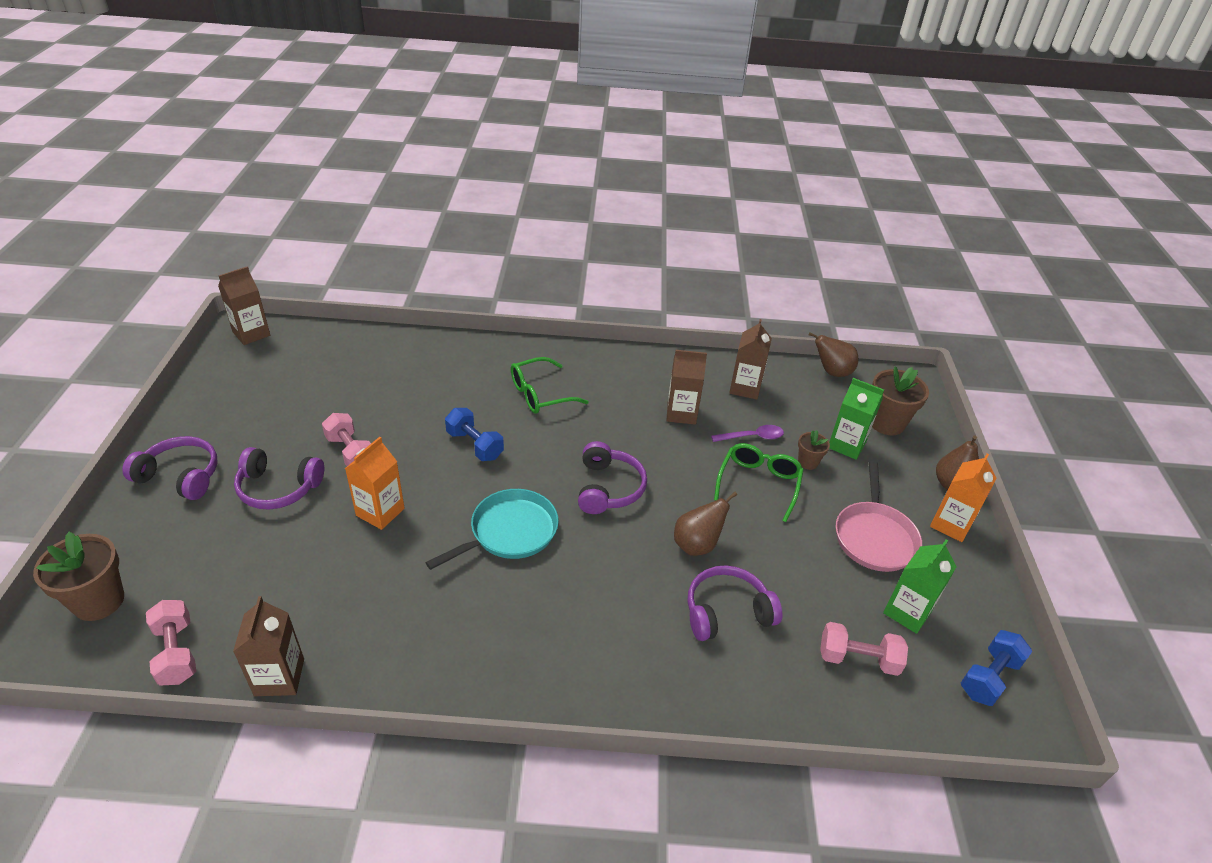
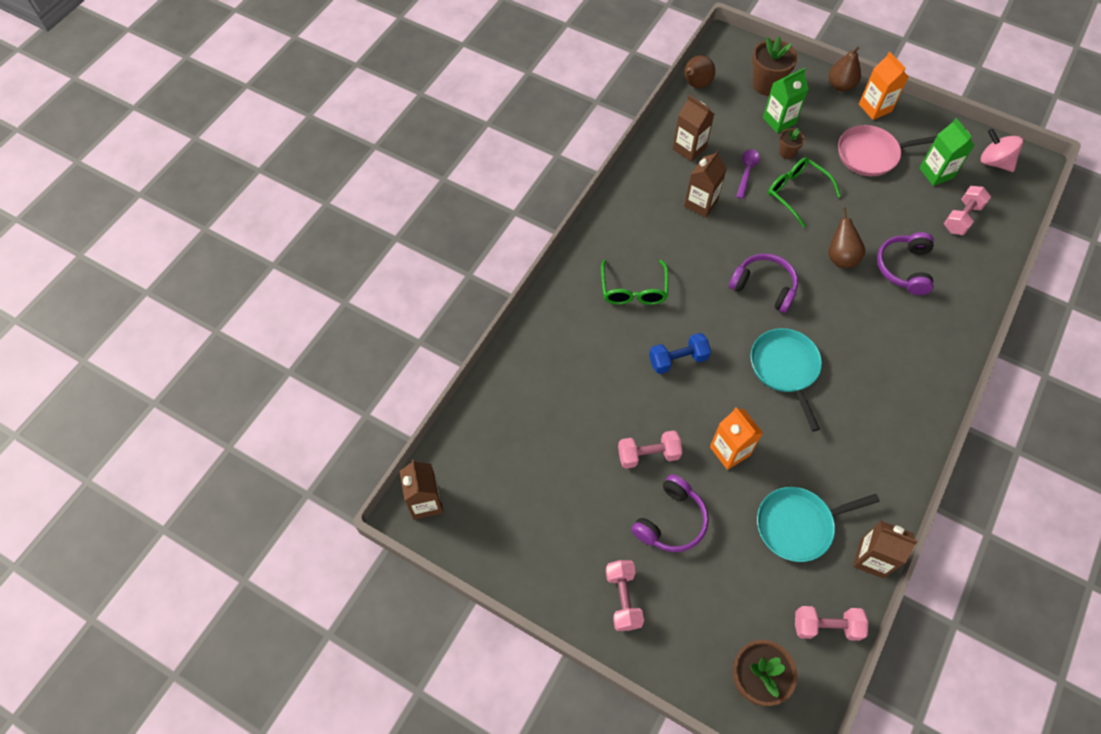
camera: 60 degrees left, 20 degrees up
(180, 476) = (623, 598): purple headphones -> pink dumbbell
(304, 593) = (798, 525): none -> turquoise pan
(874, 537) = (870, 154): pink pan -> pink pan turned 135 degrees clockwise
(989, 677) = (994, 162): blue dumbbell -> pink spinning top

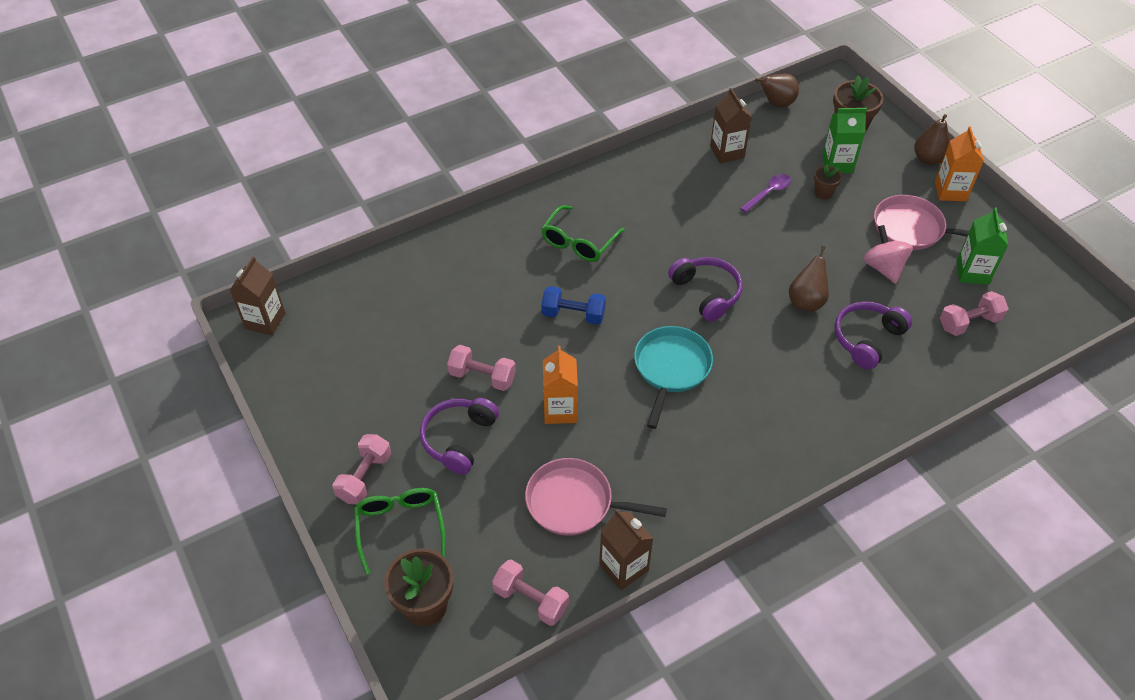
camera: 30 degrees right, 10 degrees down
(671, 521) = (458, 439): purple headphones -> purple headphones turned 135 degrees clockwise
(700, 203) = (701, 200): brown carton -> none
(796, 192) = (805, 229): green glasses -> green glasses (400, 527)
(798, 525) = (574, 502): turquoise pan -> pink pan
(994, 162) = (1049, 289): pink spinning top -> pink spinning top (883, 267)

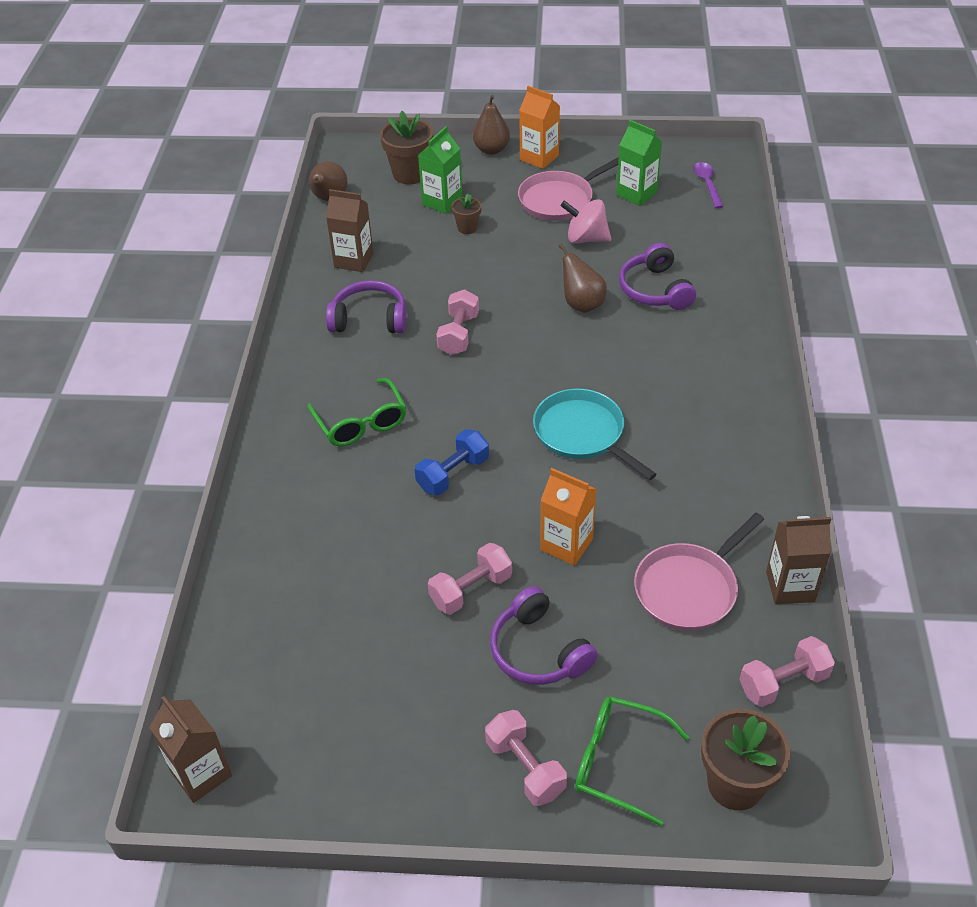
camera: 55 degrees left, 5 degrees down
(706, 293) = (513, 363): purple headphones -> purple headphones (369, 319)
(768, 193) = (432, 260): purple spoon -> purple spoon (707, 184)
(969, 322) = (686, 224): pink dumbbell -> pink dumbbell (458, 334)

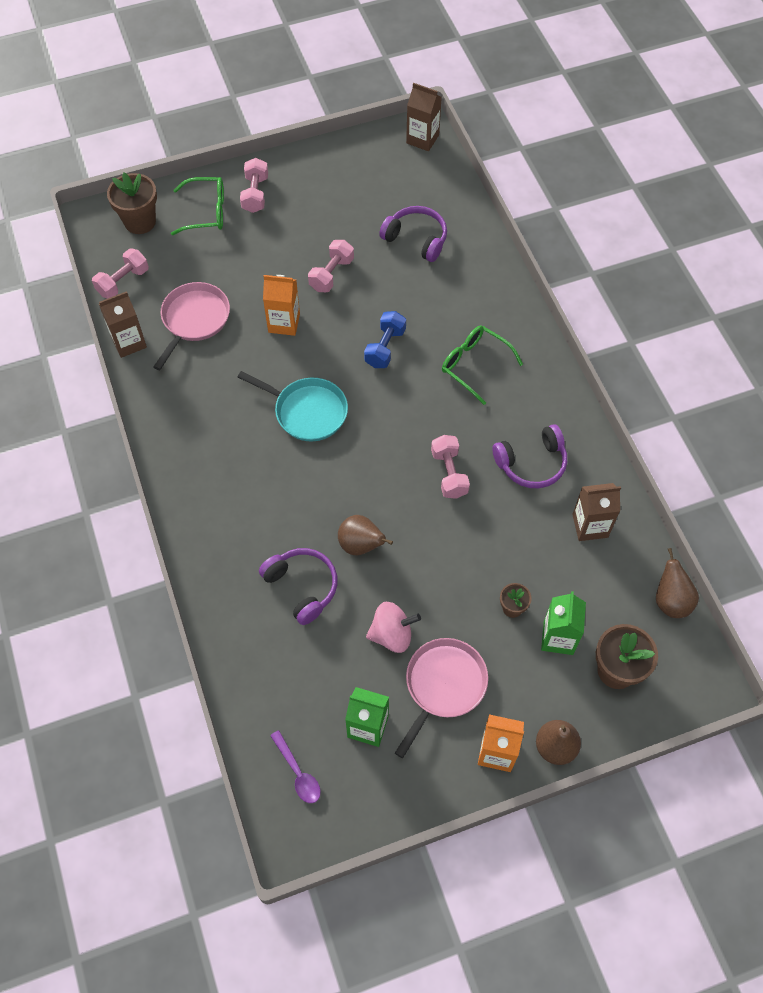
camera: 155 degrees right, 15 degrees up
(525, 767) = (255, 194): pink dumbbell -> pink dumbbell turned 60 degrees clockwise
(538, 651) = (274, 253): purple headphones -> purple headphones (416, 239)

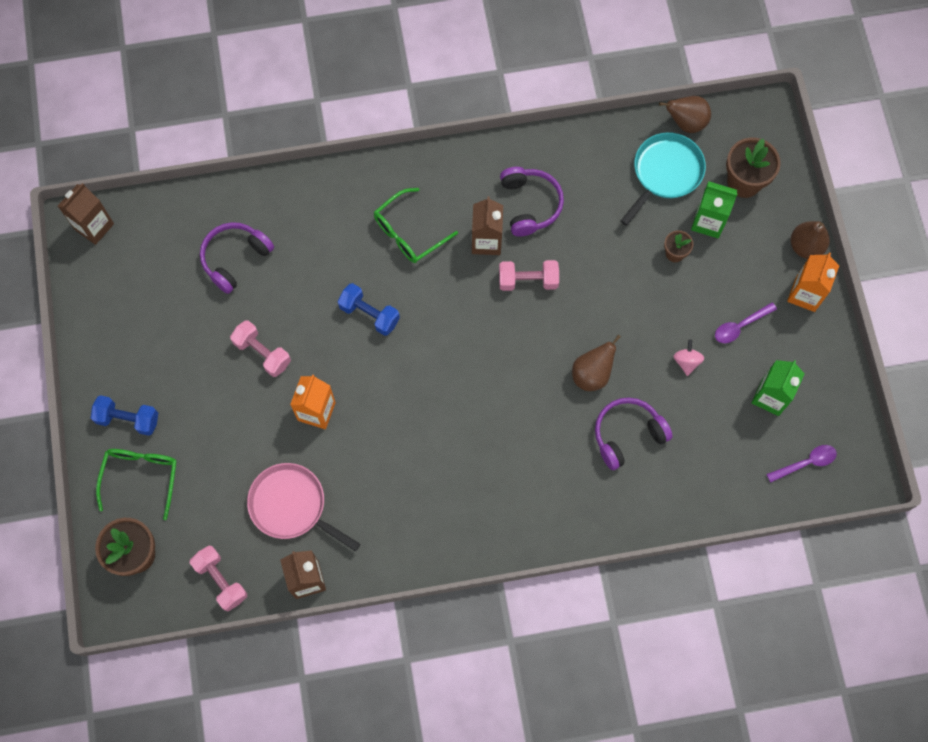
camera: 80 degrees left, 10 degrees up
(255, 194) = (128, 419): pink dumbbell -> blue dumbbell
(307, 411) = (433, 402): turquoise pan -> turquoise pan (665, 173)
(392, 634) = (686, 361): pink spinning top -> pink spinning top, size x0.62
(443, 685) = (740, 326): pink pan -> purple spoon
(590, 526) = (603, 170): brown carton -> brown carton (486, 241)

